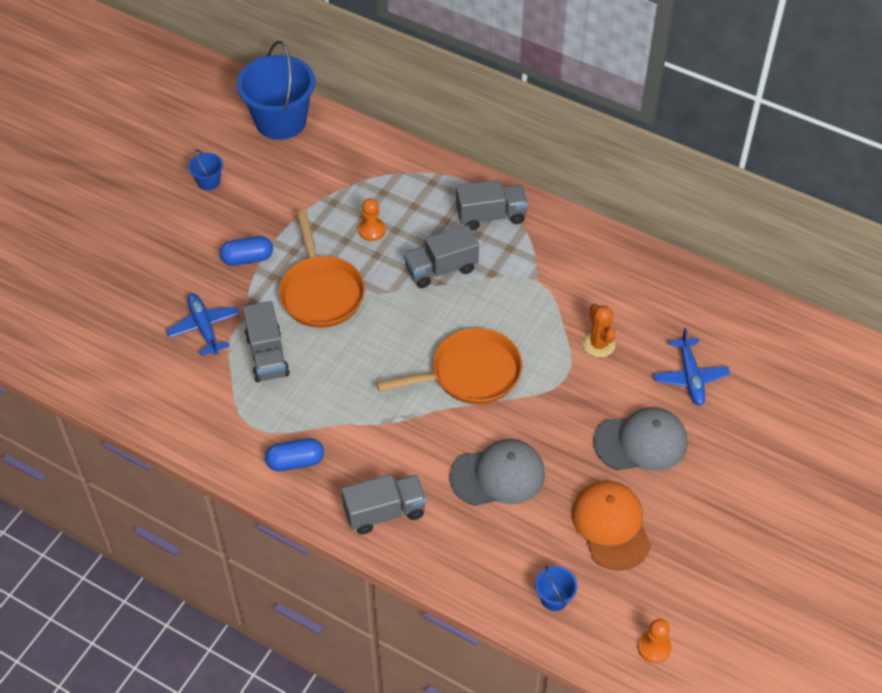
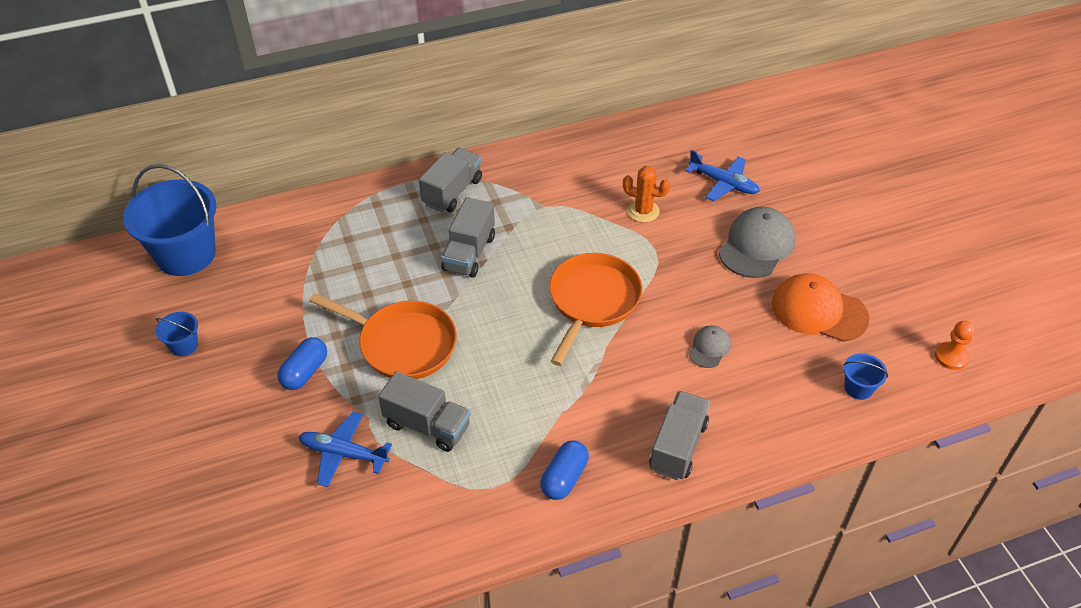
camera: 50 degrees left, 5 degrees down
(371, 230) = (378, 270): orange pawn -> none
(498, 475) = (709, 348): grey cap -> grey cap, size x0.52

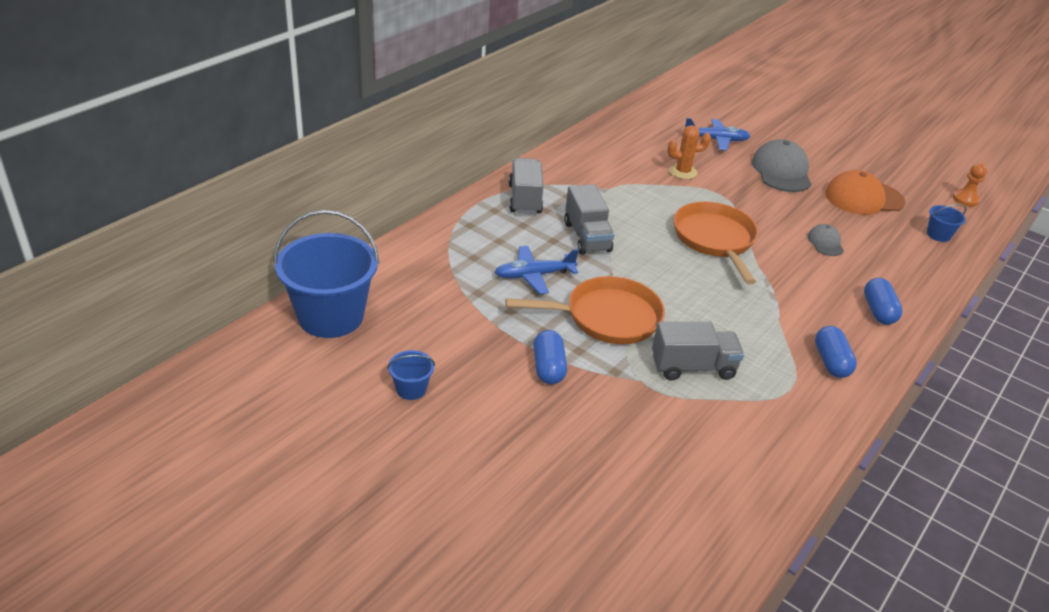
camera: 35 degrees left, 10 degrees down
(343, 453) = (650, 415): blue plane -> blue plane (534, 275)
(678, 446) = (878, 311): grey truck -> blue capsule

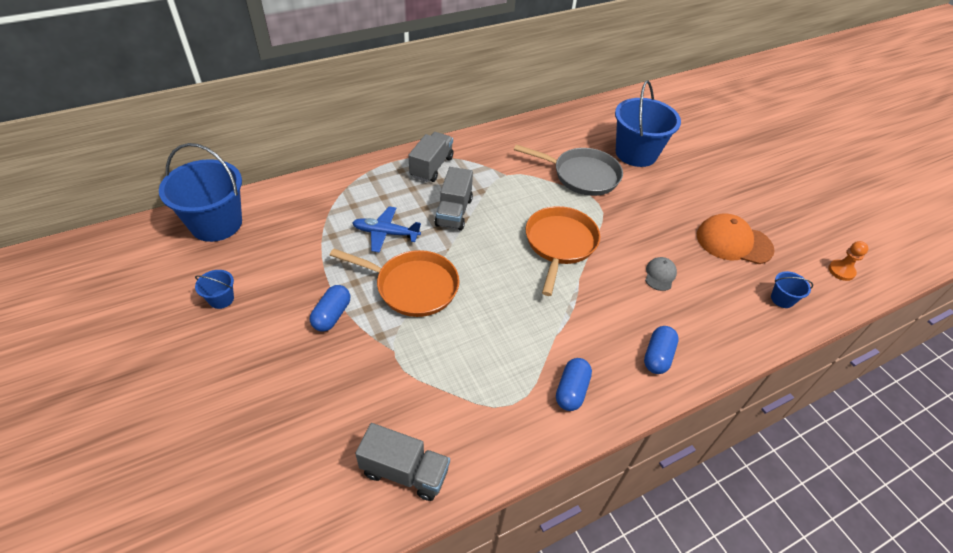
camera: 25 degrees right, 10 degrees up
(683, 172) = (582, 175): orange cactus -> grey pan
(693, 367) = (445, 354): grey truck -> grey truck (405, 471)
(716, 140) = (636, 153): blue plane -> blue bucket
(781, 171) = (673, 196): grey cap -> none

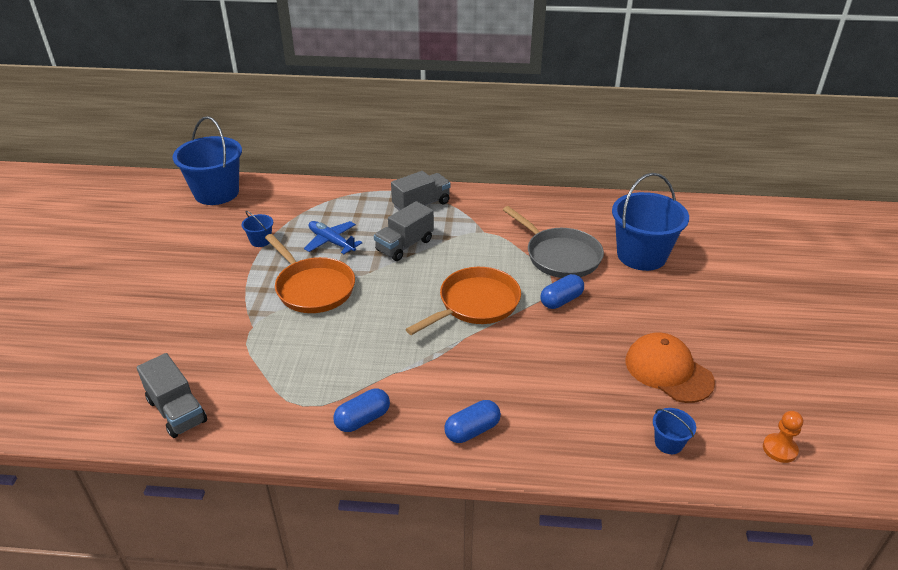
camera: 35 degrees right, 10 degrees down
(221, 299) = (171, 244): blue bucket -> blue bucket (260, 241)
(332, 315) = (233, 284): blue capsule -> blue capsule (561, 300)
(660, 275) = (550, 367): grey cap -> none

